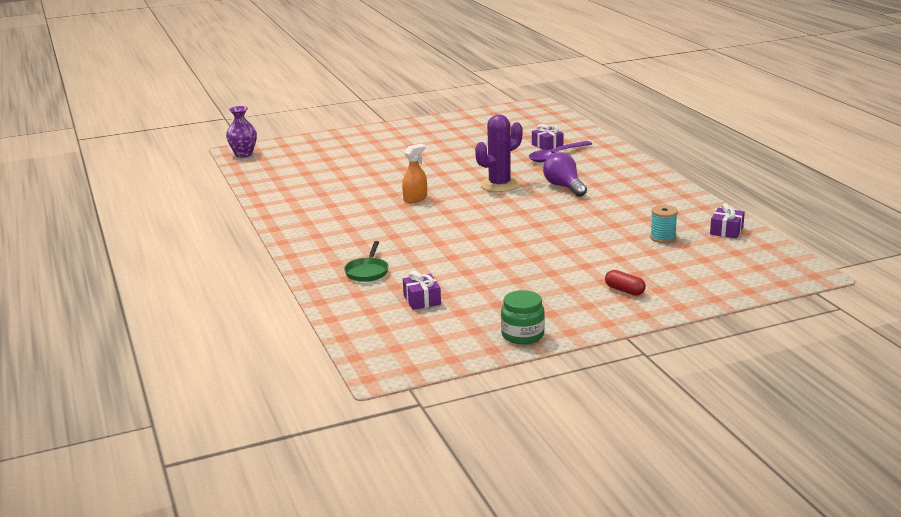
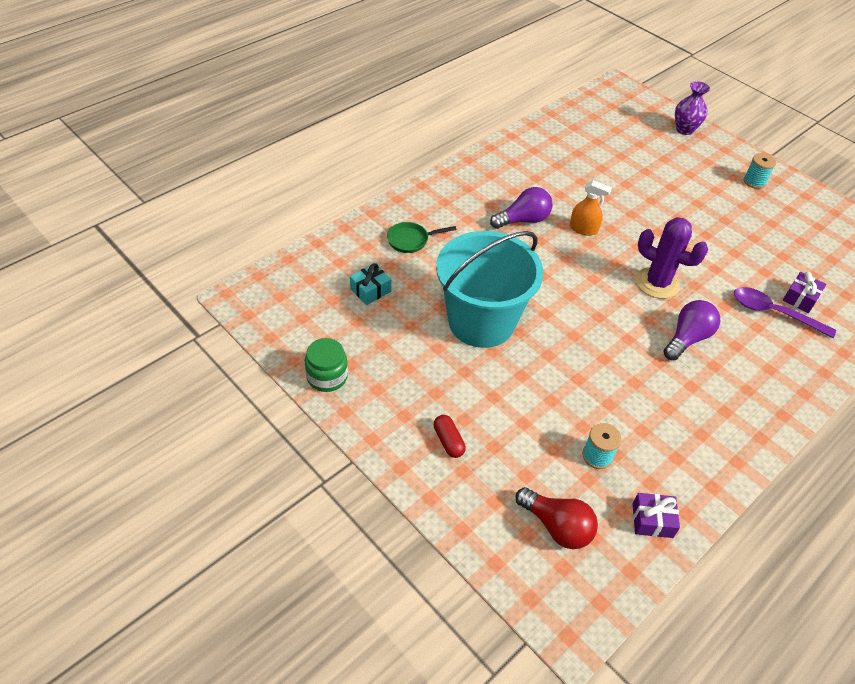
camera: 65 degrees right, 25 degrees up
(243, 154) = (613, 92): purple vase -> purple vase (684, 130)
(383, 219) = (523, 220): none -> purple light bulb
(413, 132) = (754, 181): none -> turquoise spool
(422, 300) = (370, 290): purple gift -> turquoise gift
(497, 257) = (481, 322): none -> turquoise bucket
(624, 290) = (448, 441): red capsule -> red capsule turned 45 degrees counterclockwise
(722, 263) = (557, 526): none -> red light bulb

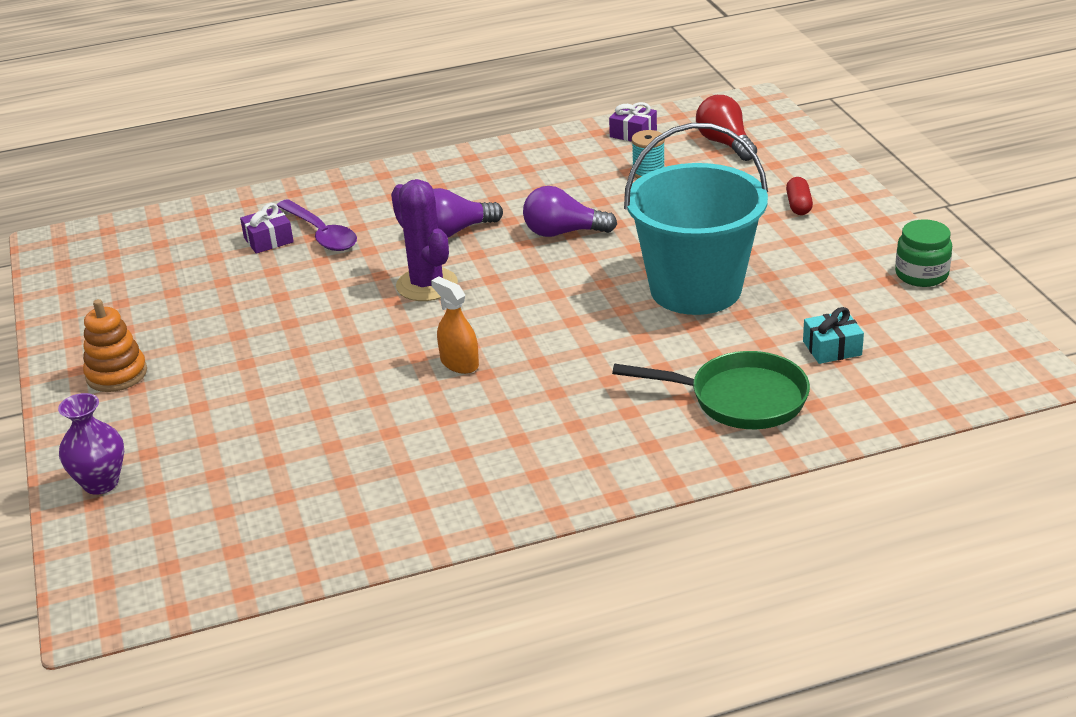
camera: 150 degrees left, 15 degrees down
(411, 240) = (740, 399): green pan -> green pan, size x1.69
(523, 220) = (541, 392): purple light bulb -> purple light bulb (563, 232)
(754, 181) = (116, 374): turquoise spool -> orange stacking toy

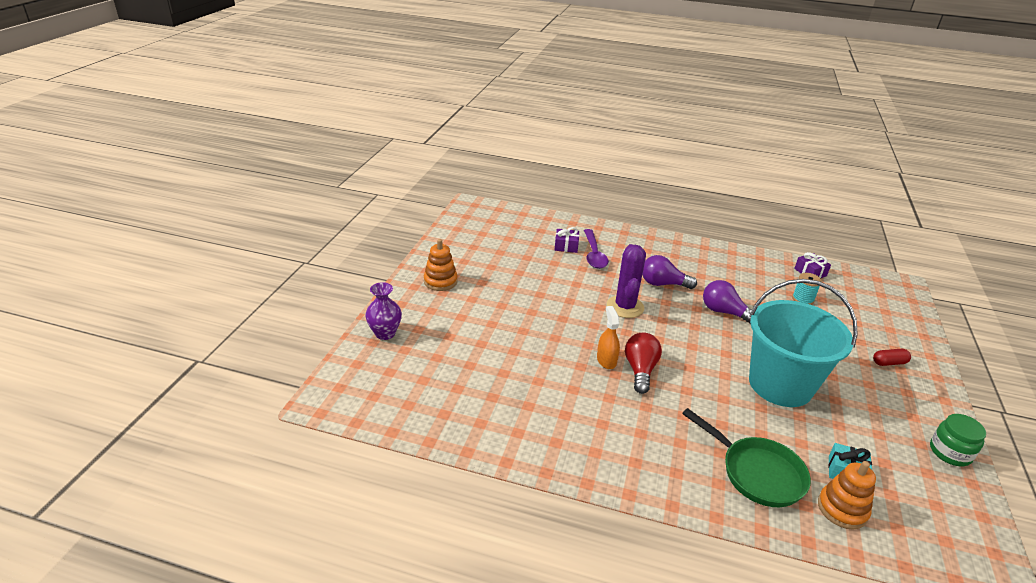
camera: 30 degrees right, 0 degrees up
(725, 143) = (865, 302): red light bulb -> red light bulb (640, 370)
(798, 205) = (889, 363): red capsule -> red capsule turned 45 degrees clockwise
(853, 388) = (842, 509): none -> orange stacking toy

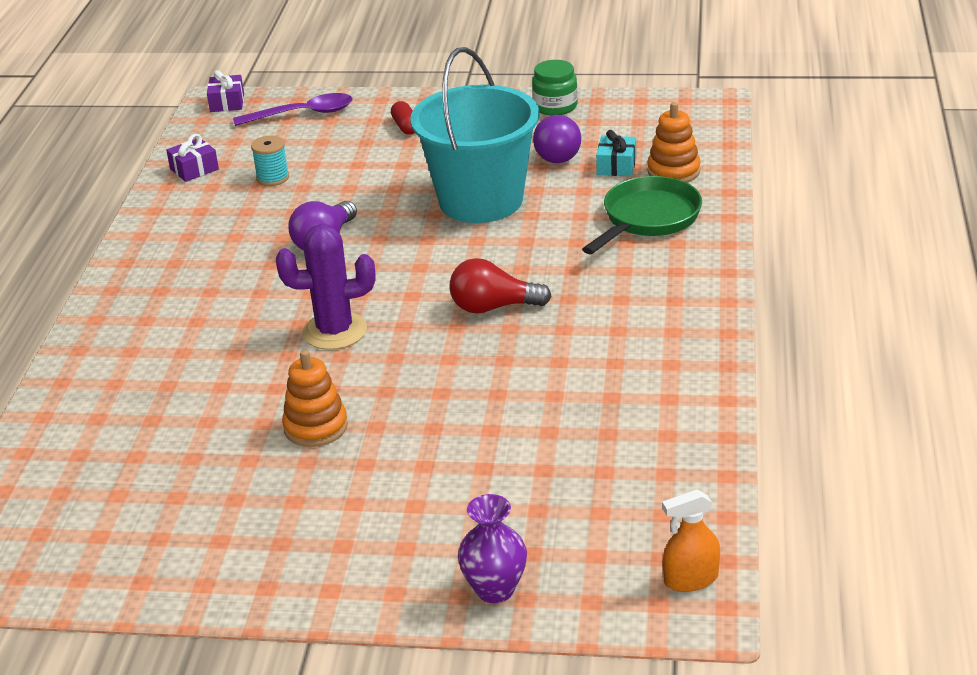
camera: 95 degrees left, 0 degrees up
(440, 281) = (304, 557): orange stacking toy -> orange stacking toy (316, 427)
(566, 246) = (142, 414): purple gift -> purple gift (227, 102)
(594, 254) = (169, 378): purple spoon -> purple spoon (302, 114)
(606, 360) = (481, 338): orange spray bottle -> orange spray bottle (691, 579)
(663, 284) = (256, 298): purple light bulb -> purple light bulb (557, 153)

